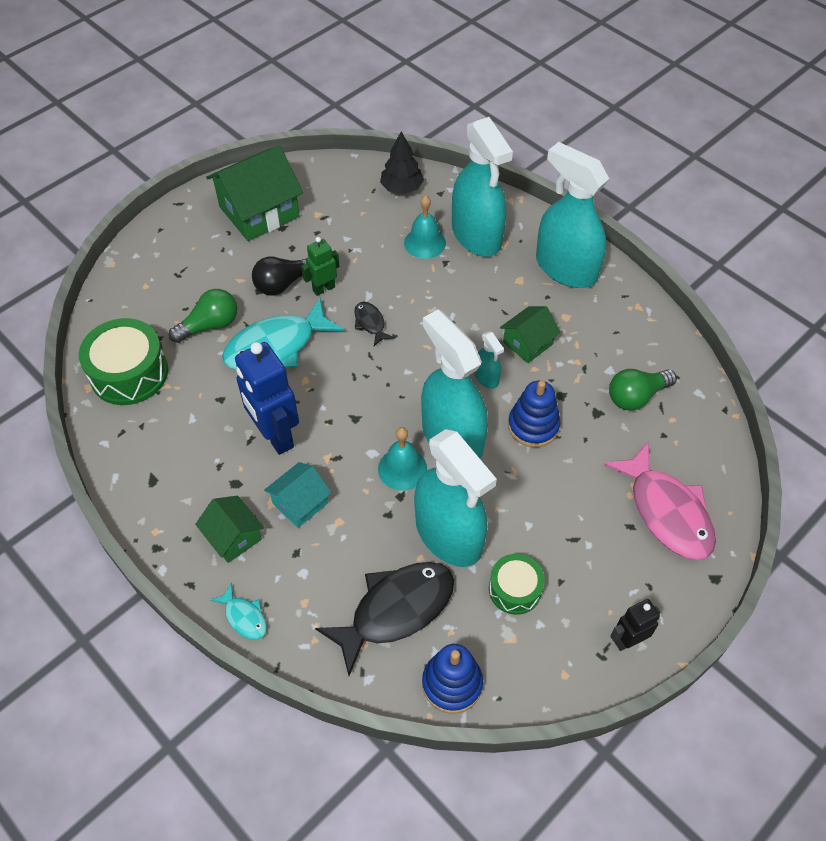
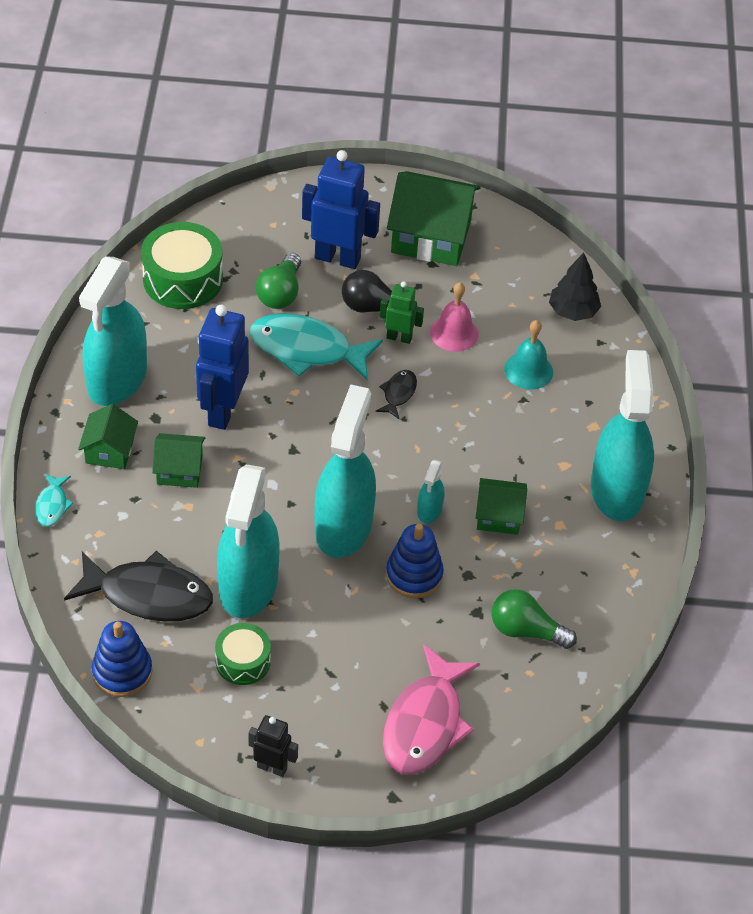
camera: 45 degrees right, 5 degrees down
(210, 325) = (280, 293): green light bulb -> green light bulb turned 90 degrees clockwise
(218, 272) = (338, 258): none -> blue robot
(300, 503) = (179, 470): turquoise house -> green house
(352, 258) = (454, 333): none -> pink bell
(402, 469) = (278, 513): turquoise bell -> none
(476, 235) = (580, 401): turquoise spray bottle -> turquoise spray bottle (117, 379)

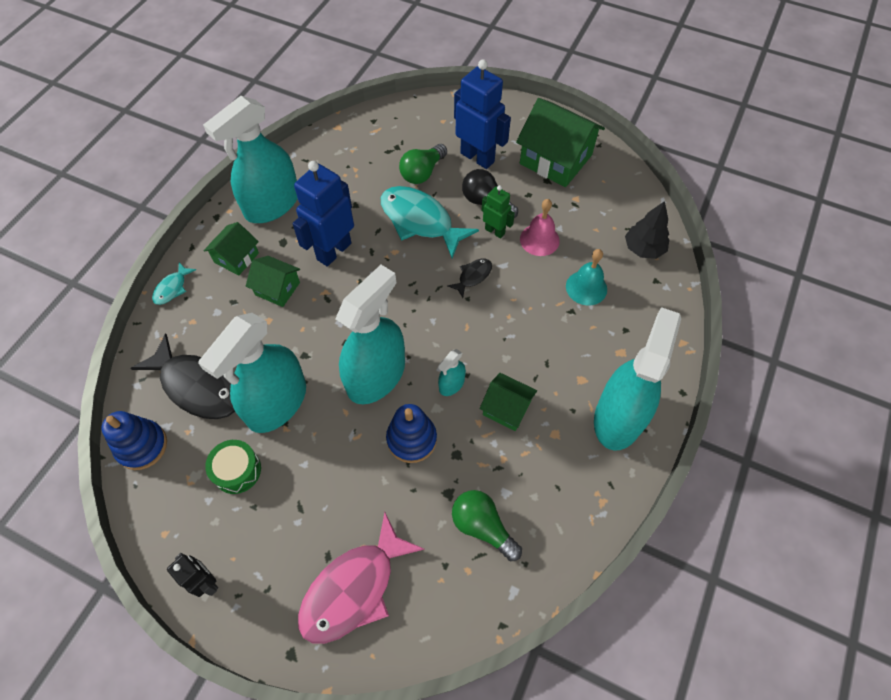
camera: 25 degrees right, 10 degrees up
(183, 279) = (358, 144): green drum -> none

